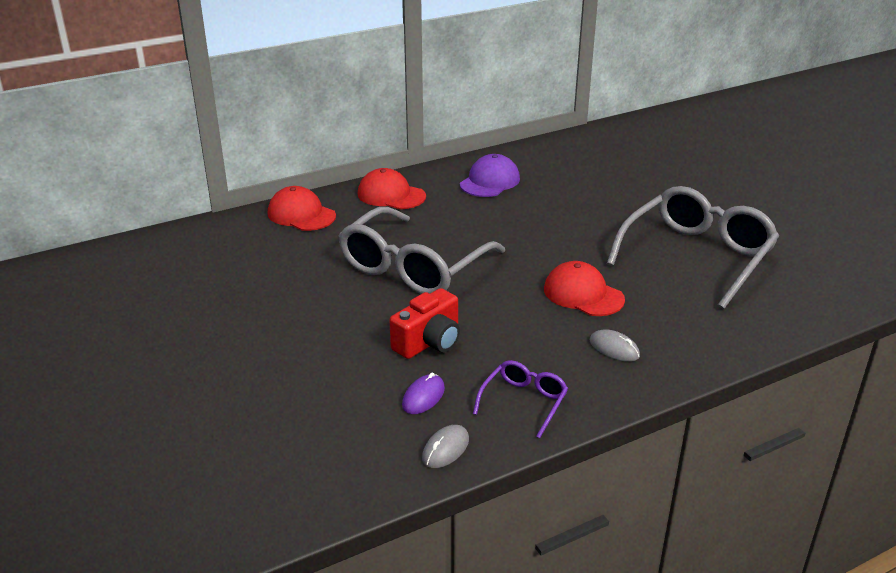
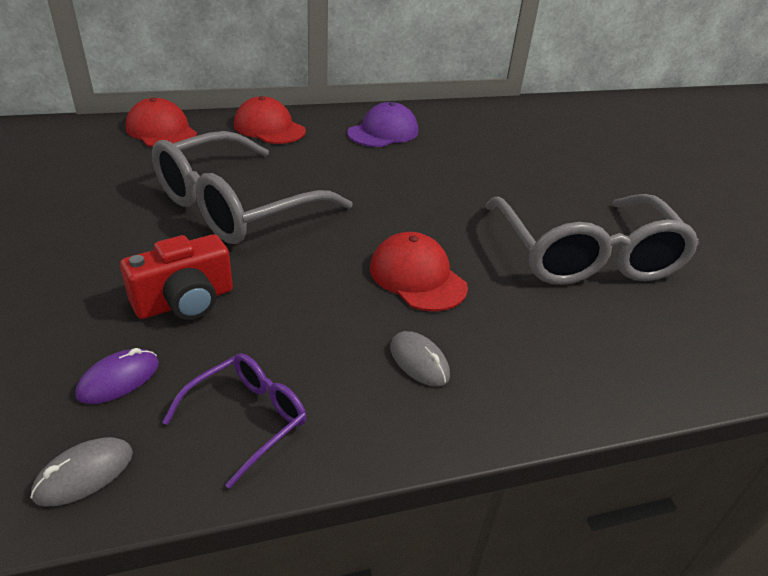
camera: 10 degrees right, 5 degrees up
(697, 256) = (585, 256): grey glasses -> grey glasses turned 120 degrees clockwise

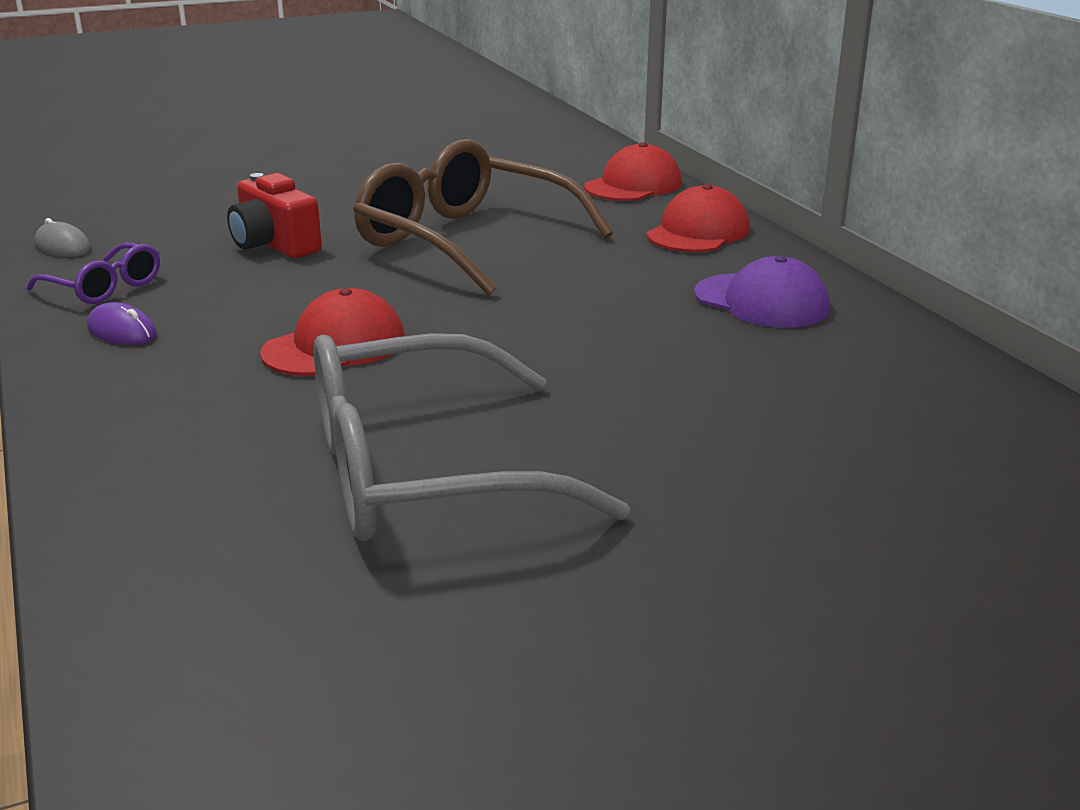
camera: 85 degrees right, 10 degrees down
(119, 379) = (165, 239): purple mouse -> purple mouse (122, 331)
(235, 206) = (465, 241): grey glasses -> brown glasses
(419, 361) = (170, 354): grey mouse -> none

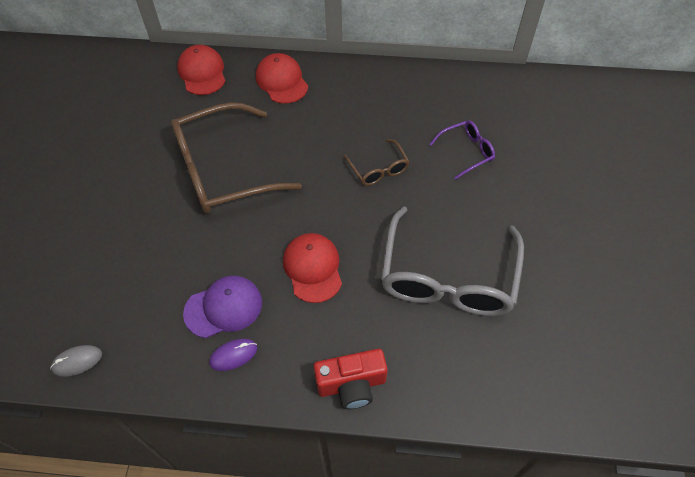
camera: 60 degrees left, 30 degrees up
(105, 287) = (164, 351): purple glasses -> purple glasses (466, 151)
(274, 245) = (161, 253): red camera -> red camera (351, 384)
(612, 346) = (378, 169): none -> brown glasses
(761, 301) = (369, 101): purple cap -> purple cap (223, 307)

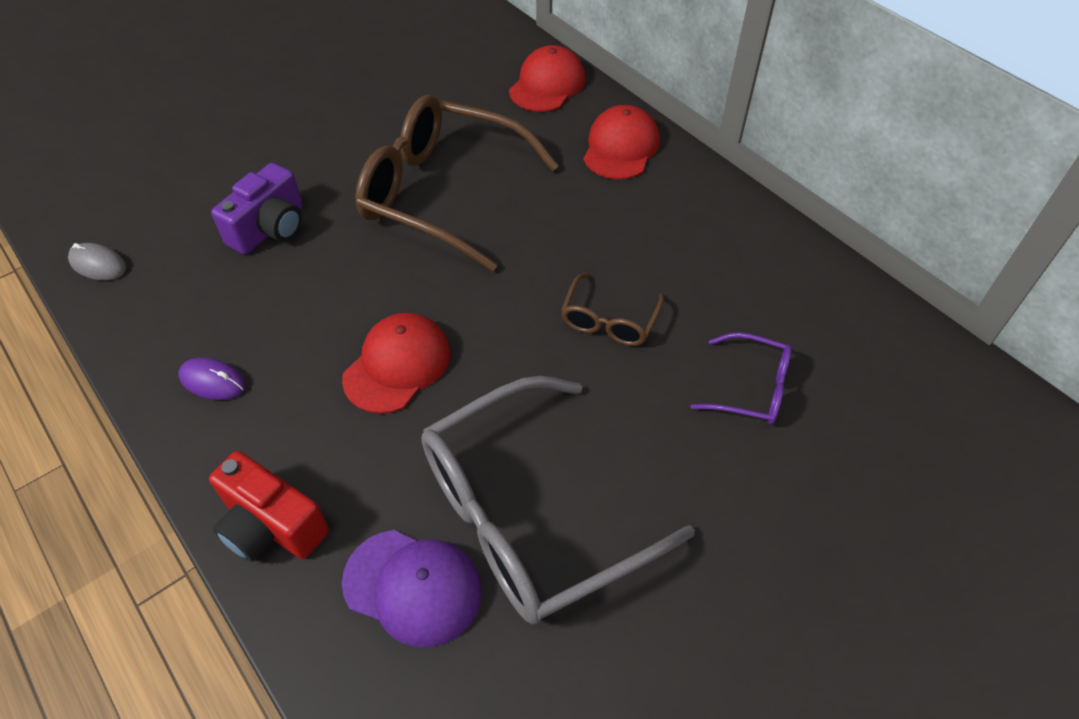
camera: 45 degrees right, 5 degrees down
(154, 260) = (270, 228): none -> purple camera
(223, 307) = (266, 327): purple cap -> purple cap (413, 587)

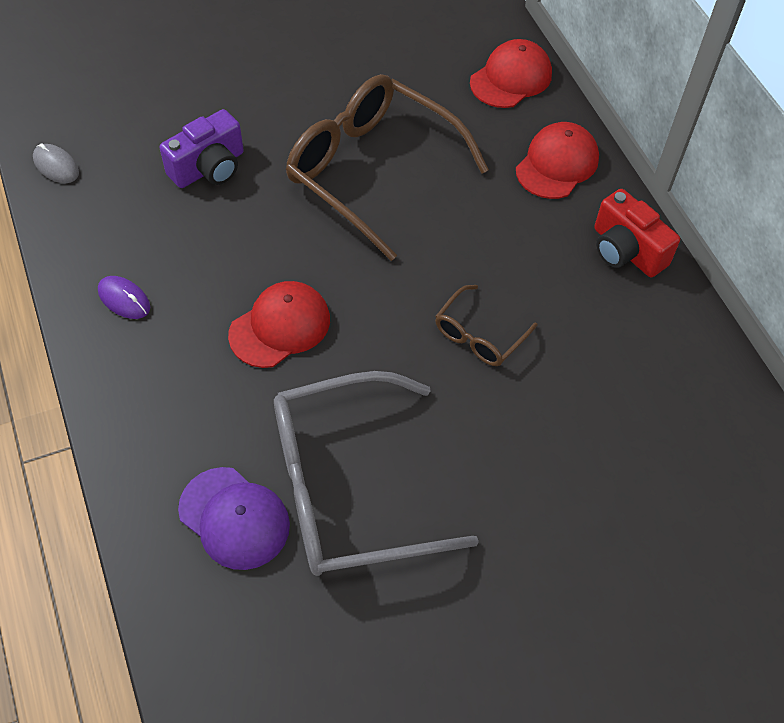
camera: 15 degrees right, 5 degrees up
(271, 525) = (138, 436): red camera -> red camera (626, 250)
(751, 388) = (582, 433): purple glasses -> none

